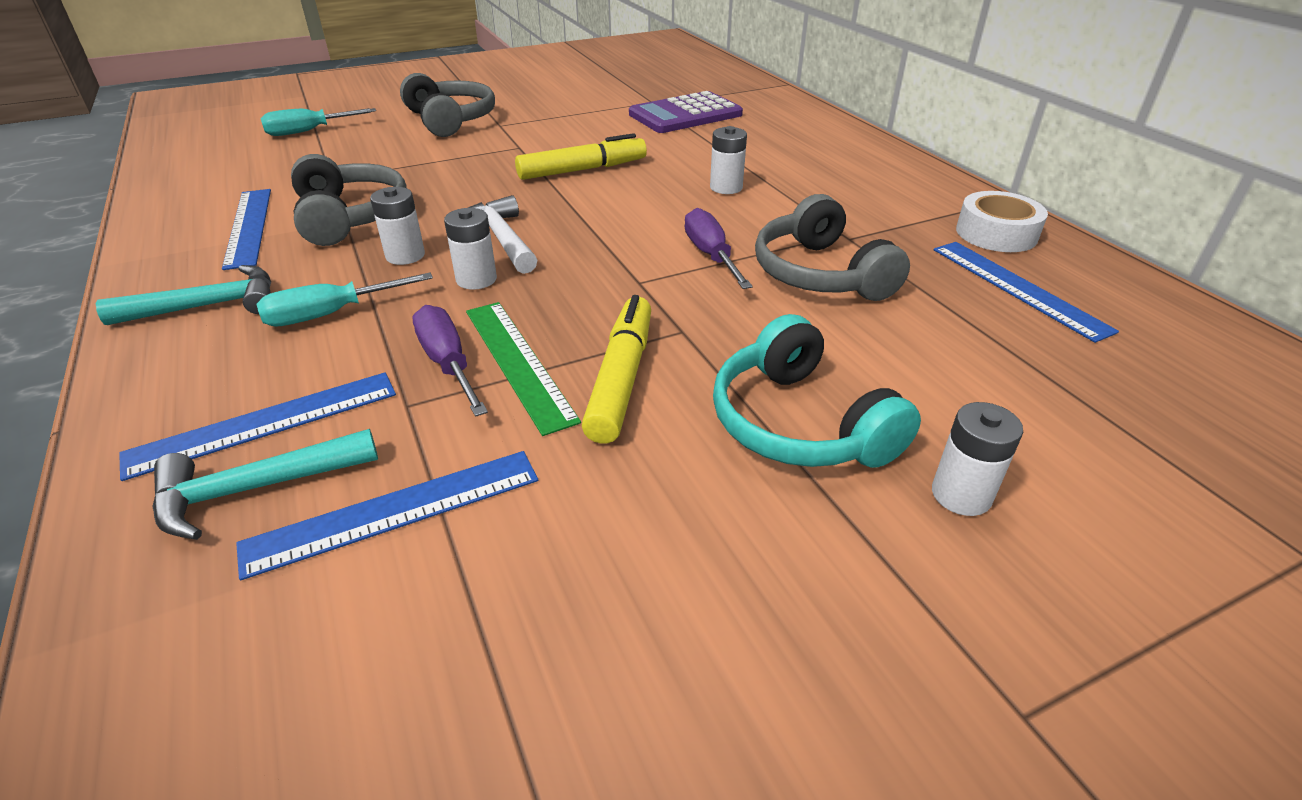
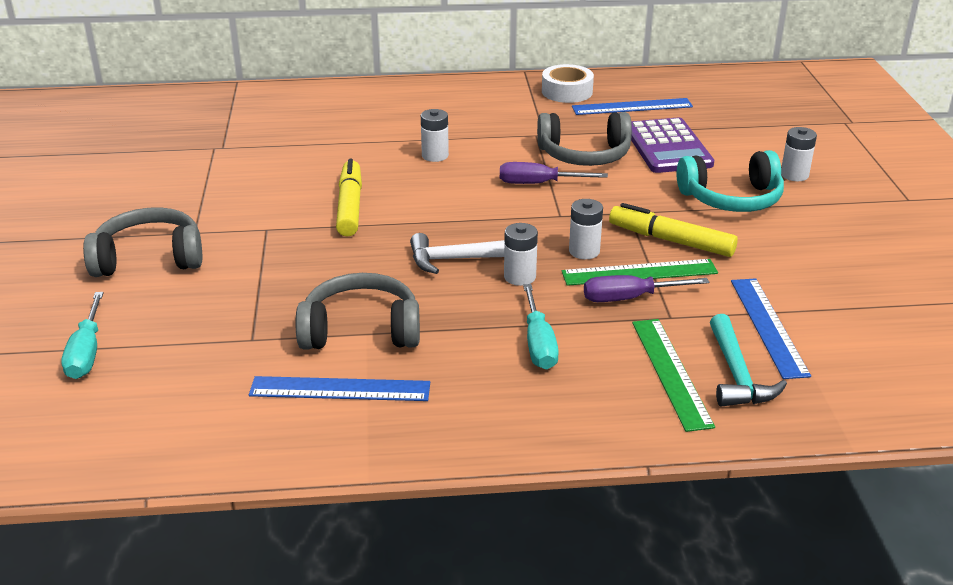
camera: 70 degrees left, 5 degrees down
(208, 306) = (492, 405): turquoise hammer -> none
(265, 423) = (671, 372): blue ruler -> green ruler
(405, 255) = (459, 305): white battery -> white battery (584, 251)
(685, 115) = (265, 140): purple calculator -> purple calculator (667, 147)

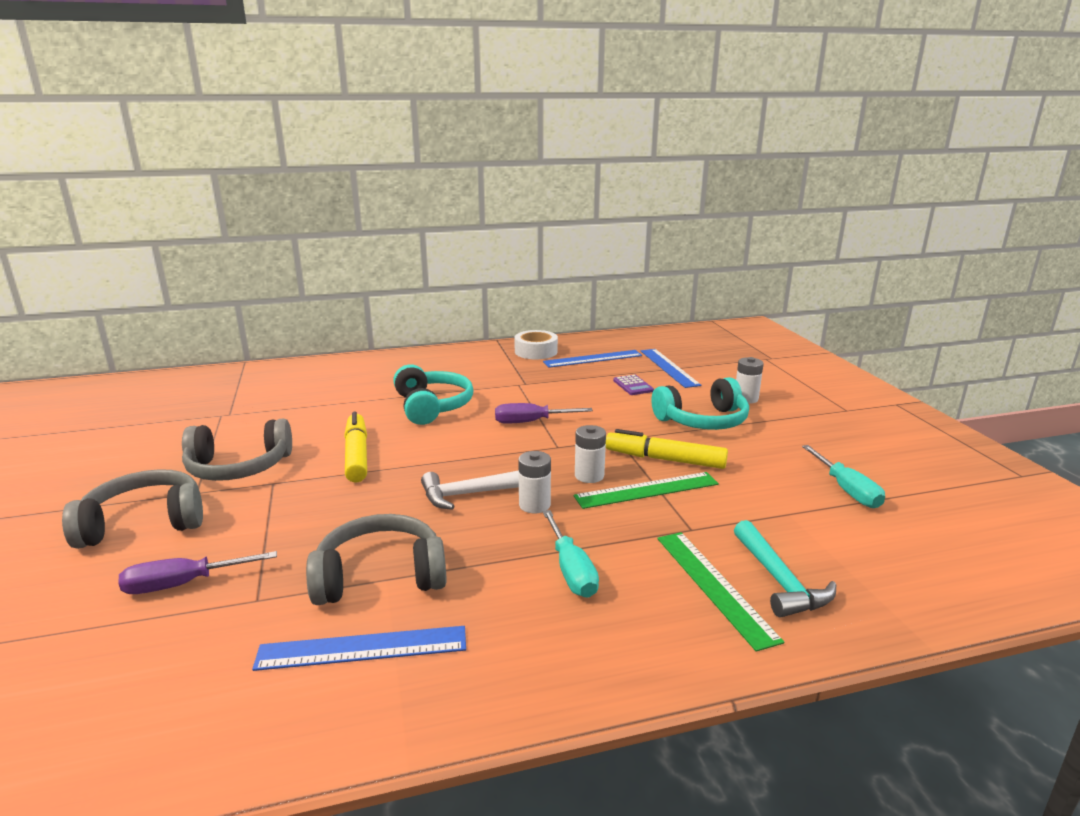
camera: 10 degrees left, 10 degrees down
(86, 352) = (53, 638): turquoise screwdriver -> turquoise screwdriver (846, 489)
(435, 155) = (432, 406): white battery -> turquoise headphones
(584, 155) = (564, 396): grey headphones -> grey headphones (239, 467)
(630, 298) = (646, 515): purple screwdriver -> purple screwdriver (184, 584)
(667, 147) = (633, 386): purple calculator -> purple calculator, size x0.48
(768, 326) = (786, 529): blue ruler -> blue ruler (669, 367)

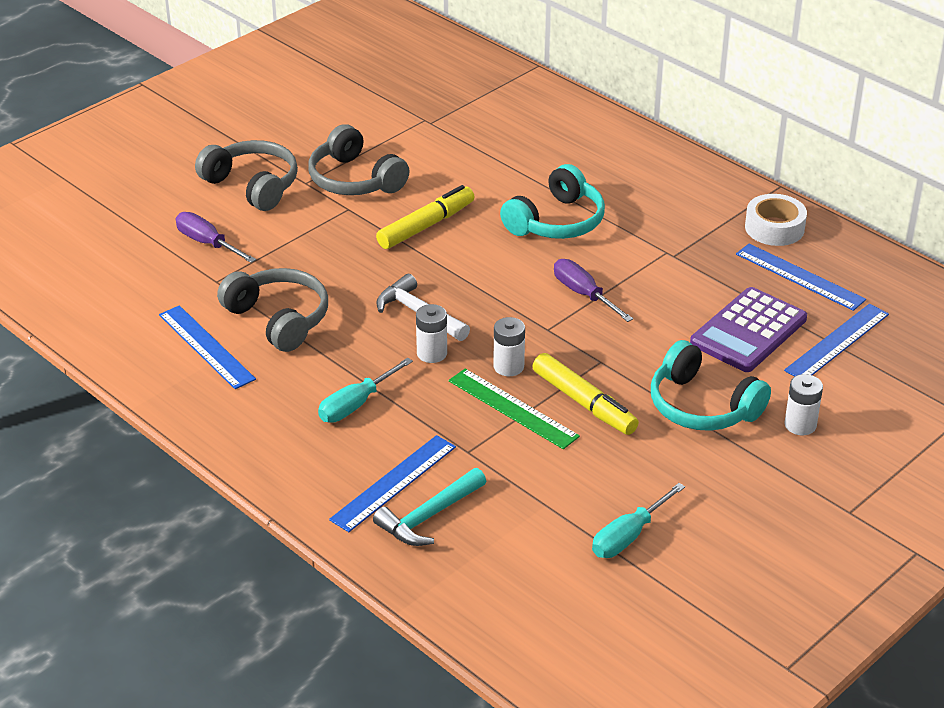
camera: 60 degrees right, 15 degrees up
(633, 386) = (748, 331): purple calculator -> purple calculator, size x2.08
(664, 459) = (584, 403): yellow marker -> yellow marker turned 150 degrees clockwise
(714, 586) = (394, 483): green ruler -> blue ruler

